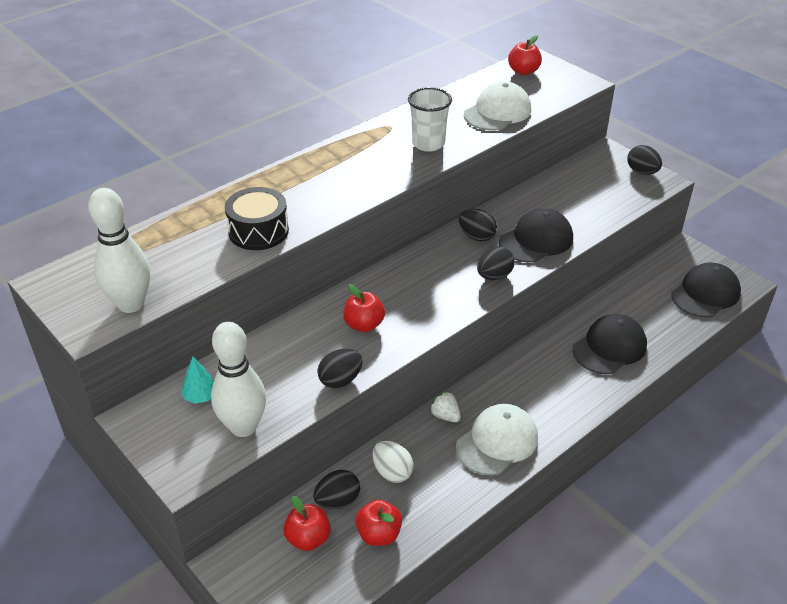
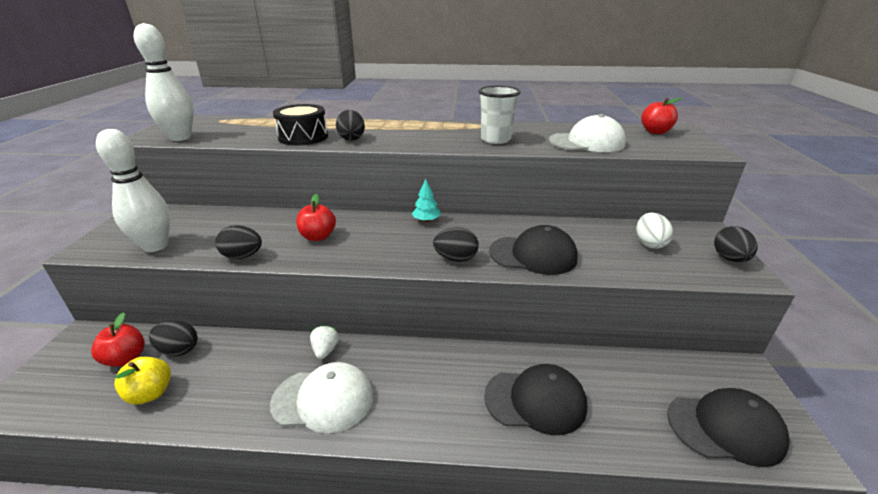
camera: 45 degrees right, 10 degrees down
(201, 396) = (178, 220): turquoise tree -> turquoise tree (426, 220)
(379, 534) = (150, 393): red apple -> yellow apple
(392, 472) = (233, 359): white egg -> white egg (649, 244)
(476, 236) = (488, 230): black egg -> black egg (351, 138)

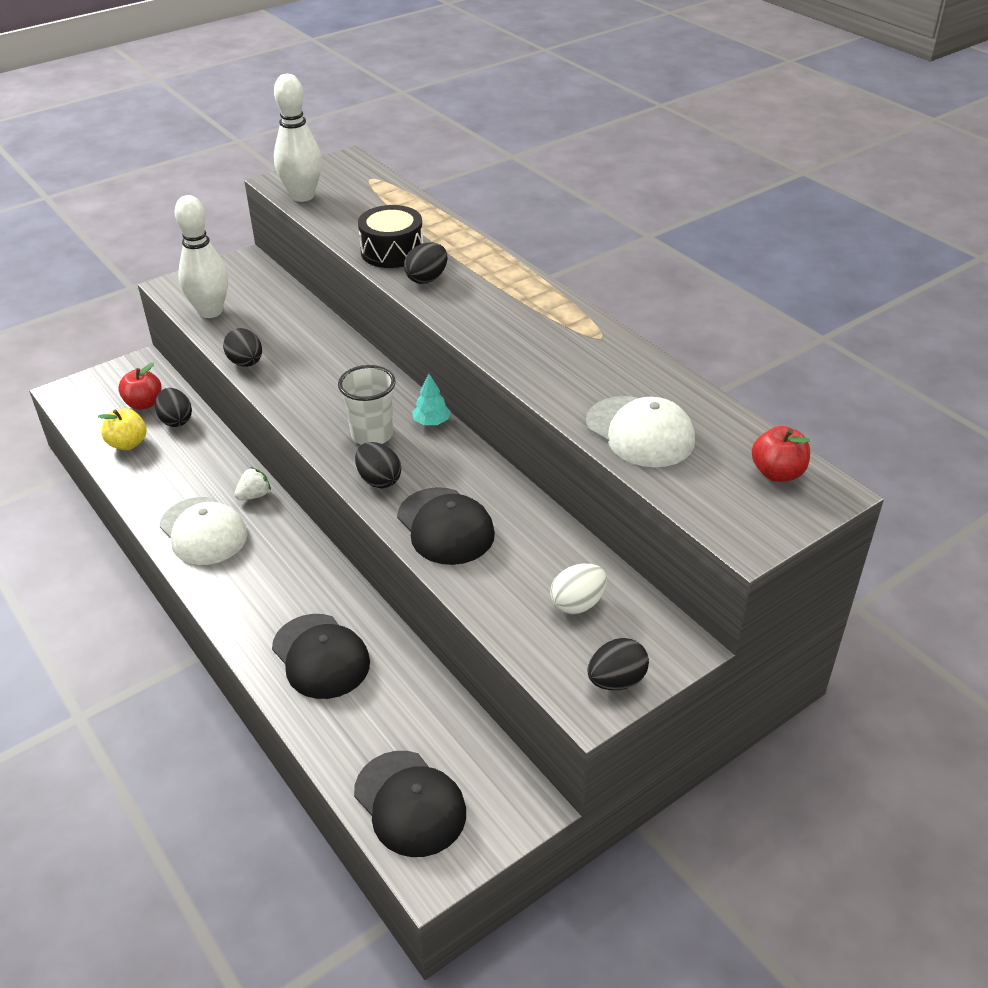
camera: 50 degrees right, 10 degrees up
(318, 237) = (321, 379): red apple -> none
(495, 139) = (554, 365): white cup -> white cup (372, 435)

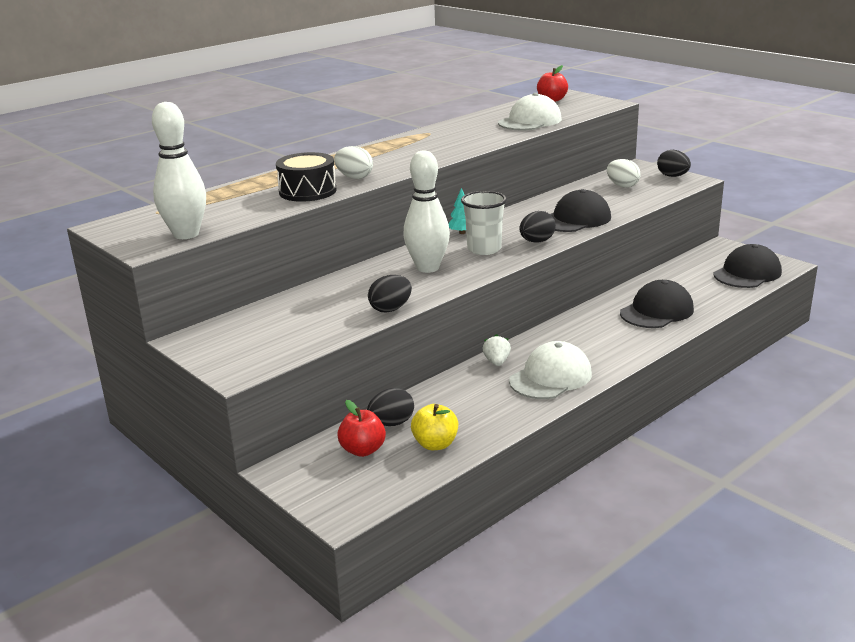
camera: 95 degrees left, 15 degrees down
(210, 311) = (295, 341): white bowling pin -> white bowling pin (427, 268)
(254, 495) = (497, 362): white strawberry -> white strawberry turned 45 degrees clockwise
(427, 279) = (354, 177): black egg -> white egg

